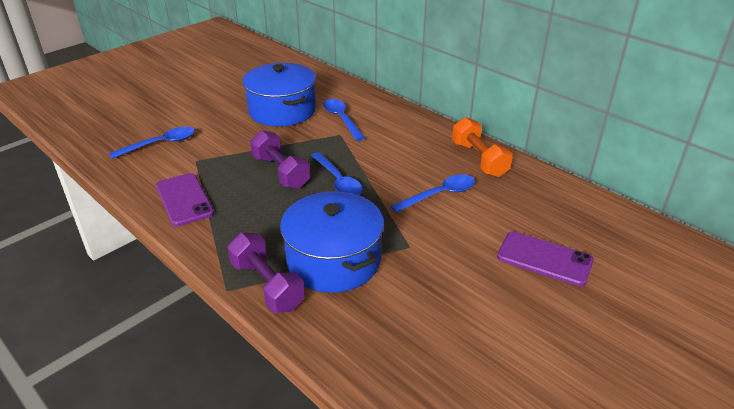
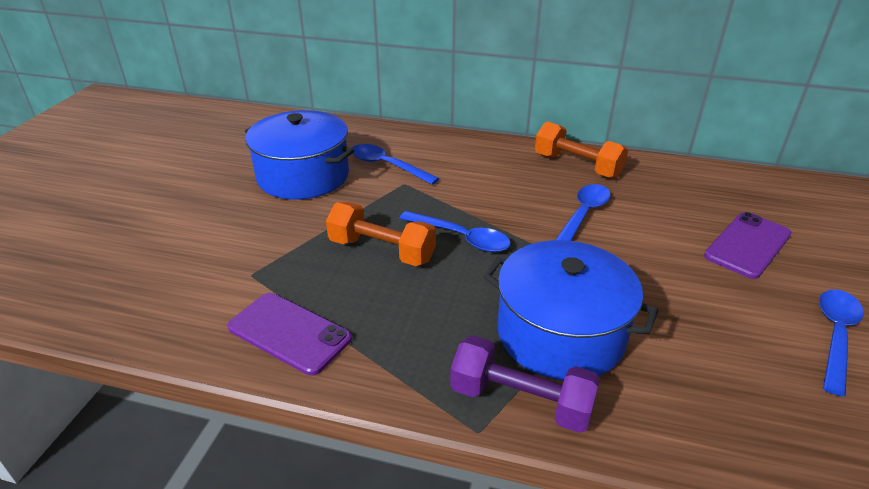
camera: 30 degrees left, 0 degrees up
(160, 144) = (173, 270): blue spoon -> blue spoon (835, 336)
(281, 172) = (382, 250): purple dumbbell -> orange dumbbell
(544, 259) = (748, 245): purple phone -> purple phone turned 45 degrees counterclockwise

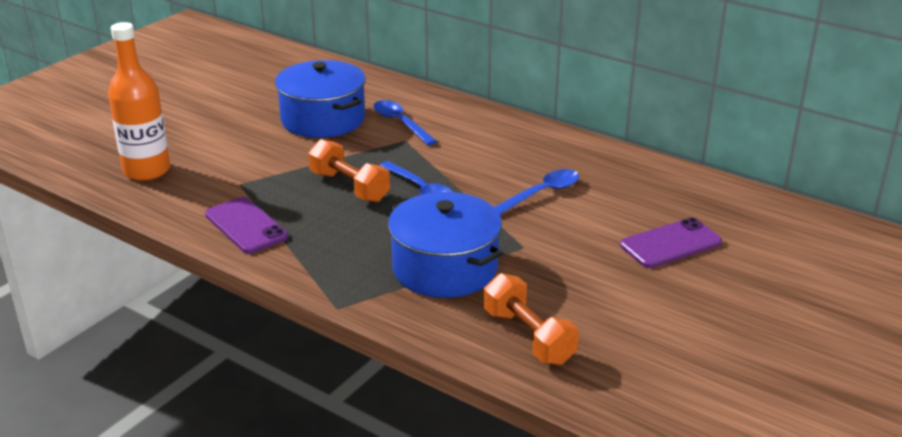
camera: 20 degrees right, 5 degrees down
(122, 282) = (147, 171): none -> orange bottle
(521, 401) = (380, 299): purple dumbbell -> none
(577, 166) = (576, 153): orange dumbbell -> orange dumbbell (528, 337)
(835, 336) = (671, 317): blue spoon -> none

